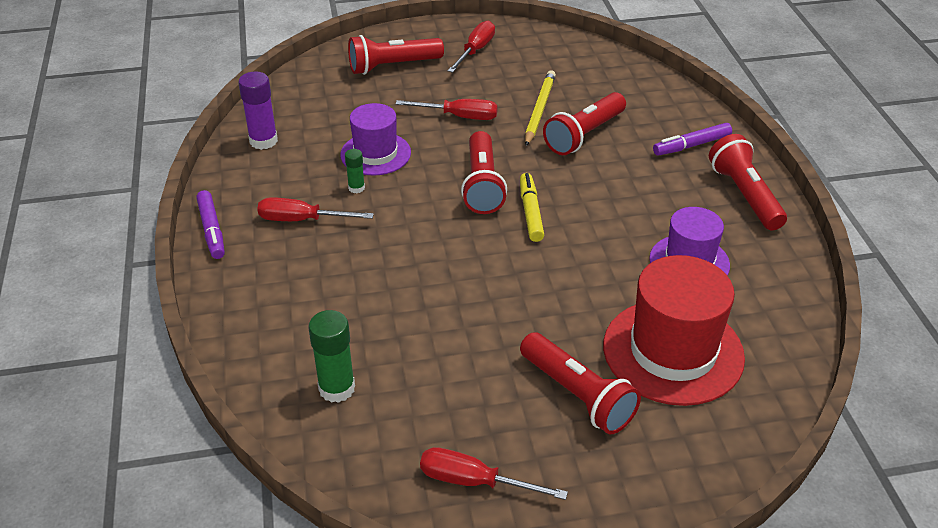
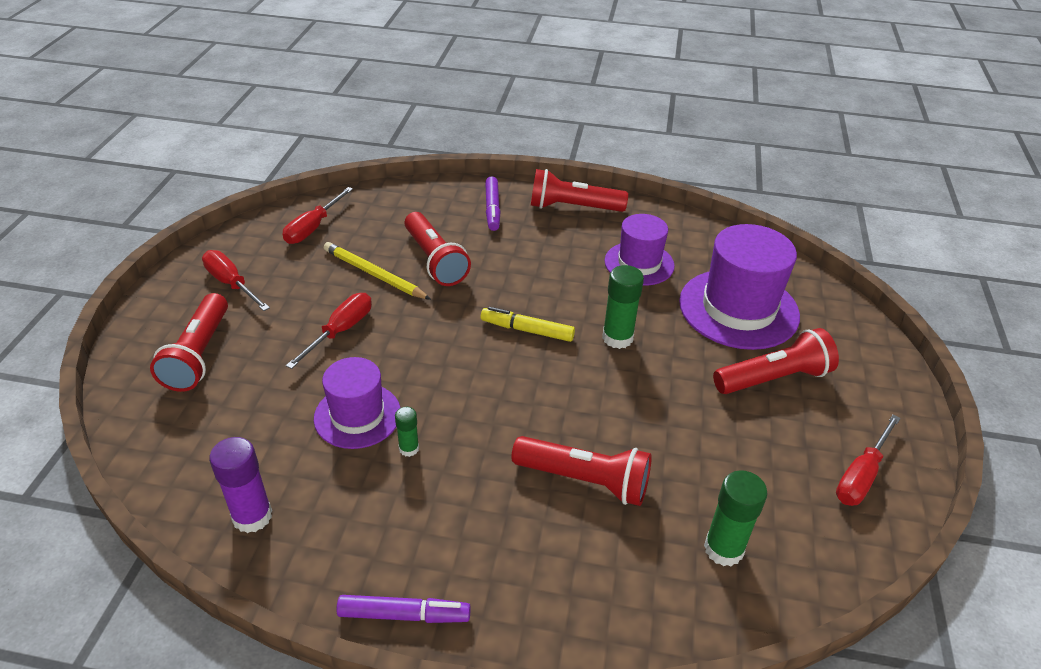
camera: 70 degrees left, 0 degrees up
(302, 220) = (437, 513): red screwdriver -> red screwdriver (313, 227)
(482, 185) = (466, 349): red flashlight -> red flashlight (584, 480)
(560, 271) = (617, 338): none -> green glue stick
(673, 351) = (738, 309): red hat -> purple hat

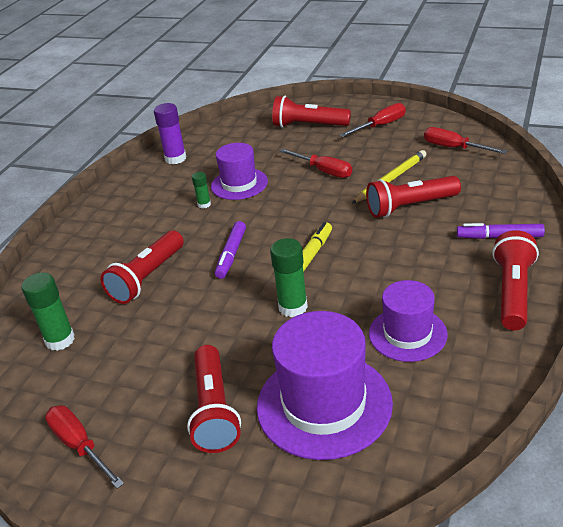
camera: 105 degrees right, 5 degrees down
(404, 615) = (90, 209): purple marker -> purple marker (231, 254)

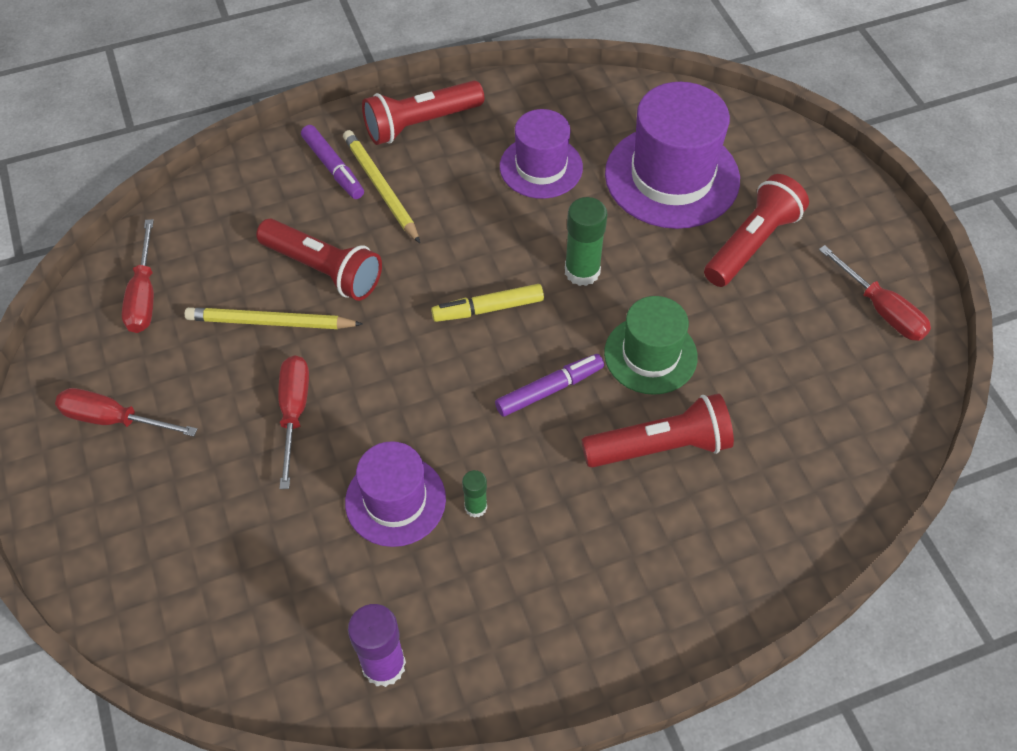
camera: 135 degrees left, 20 degrees up
(60, 340) = (817, 446): green glue stick -> none
(80, 446) = (881, 309): red screwdriver -> red screwdriver turned 45 degrees counterclockwise
(200, 305) = (650, 355): none -> green hat
(309, 125) = (160, 526): red flashlight -> none
(460, 250) = (381, 188): none -> yellow pencil

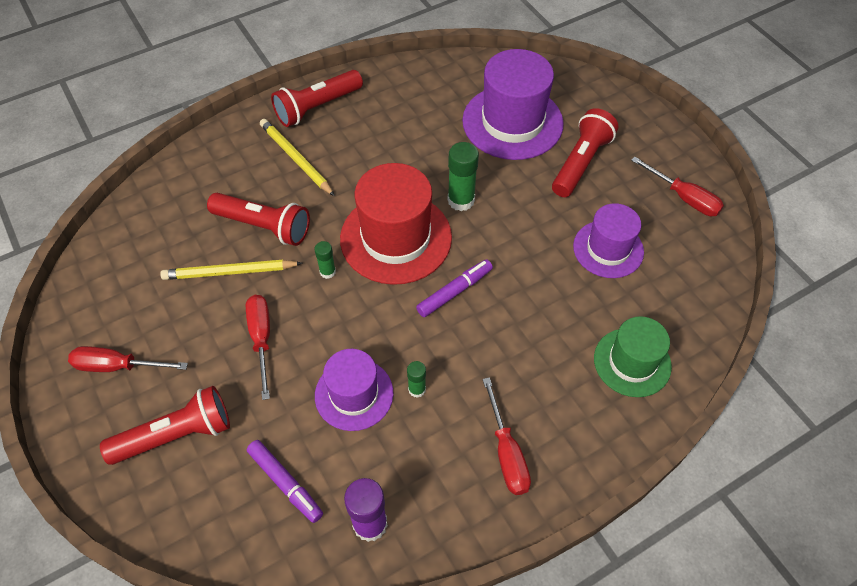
camera: 10 degrees left, 0 degrees up
(144, 295) = (125, 265): red screwdriver -> red screwdriver (506, 452)
(333, 168) = (256, 148): purple marker -> purple marker (285, 483)
(392, 340) = (327, 272): none -> green glue stick
(488, 309) = (396, 238): yellow marker -> red hat
(541, 167) = (414, 127): purple hat -> purple hat (608, 249)
(650, 355) = (524, 254): green hat -> green hat (632, 362)
(660, 447) = (546, 322): red flashlight -> red flashlight (176, 435)

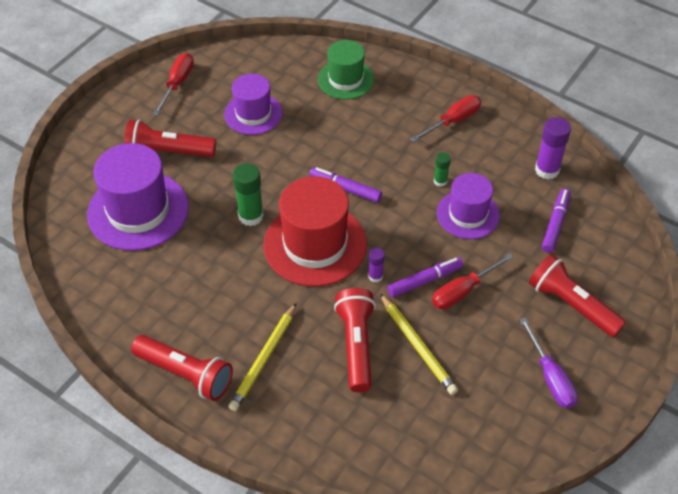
camera: 115 degrees left, 5 degrees down
(118, 366) = (550, 377): red screwdriver -> purple screwdriver
(295, 311) = (425, 280): none -> purple marker
(327, 272) = (375, 276): green glue stick -> purple glue stick

